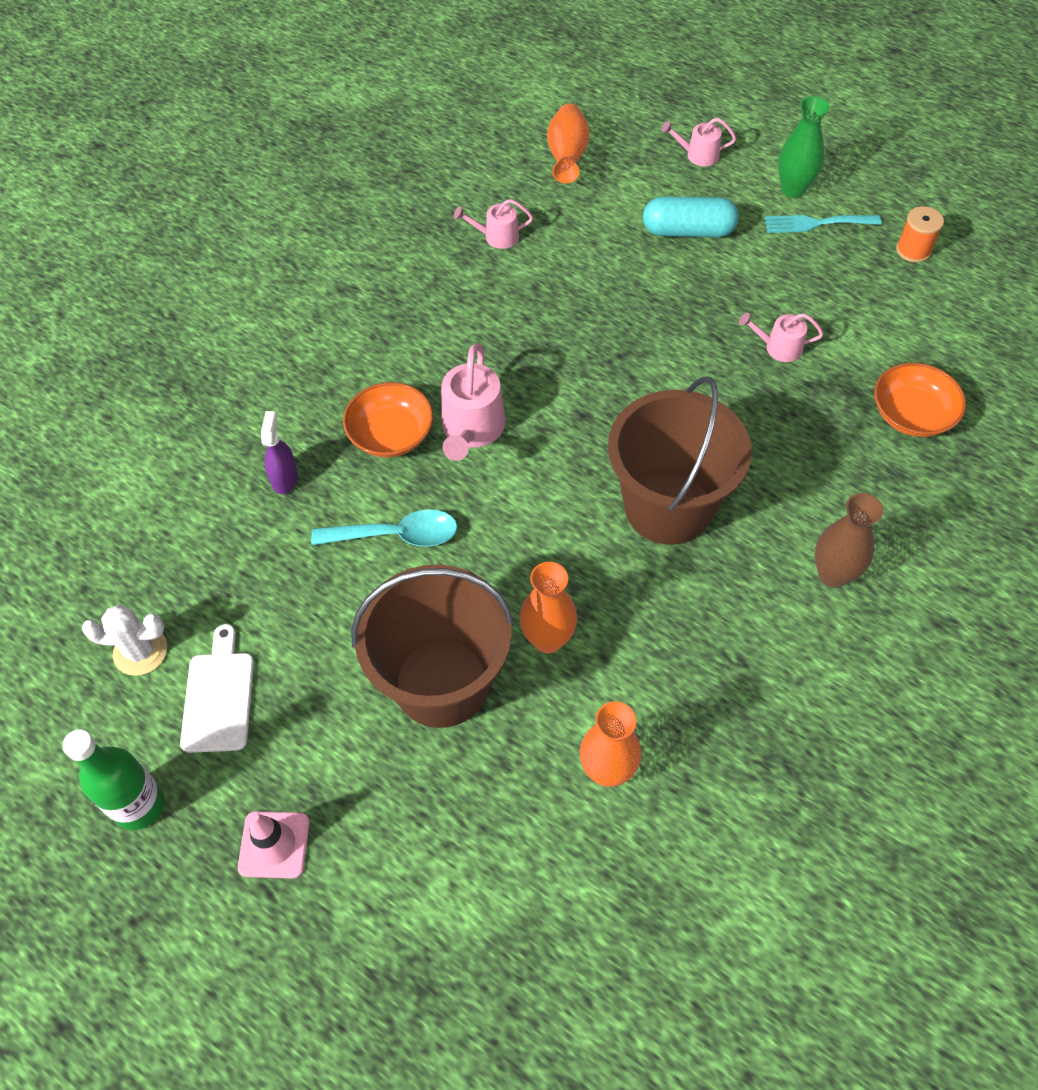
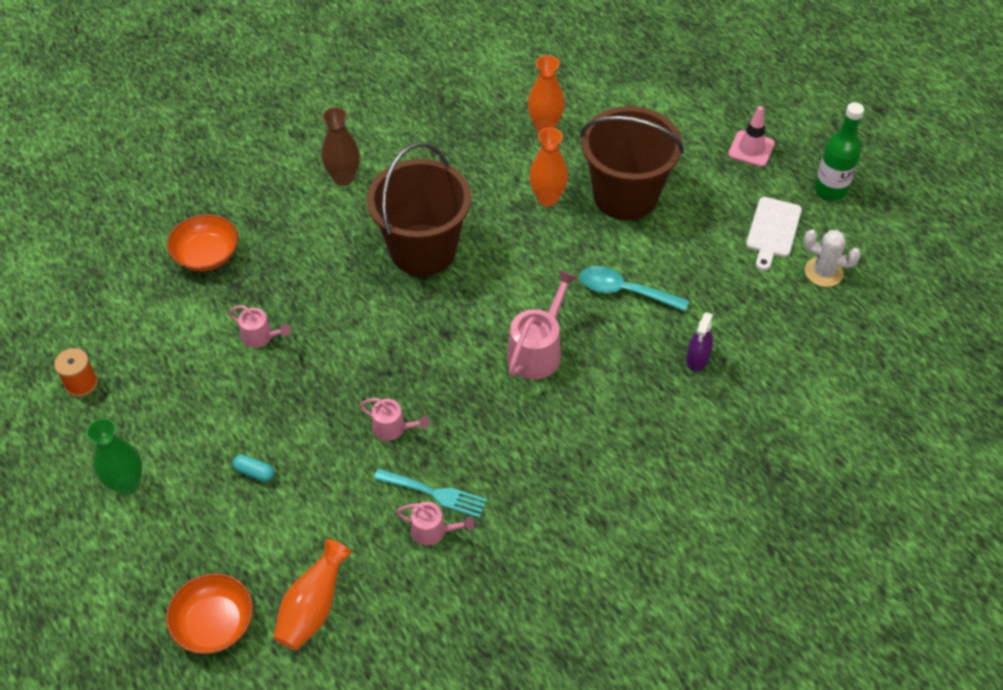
camera: 160 degrees left, 5 degrees down
(391, 434) = (603, 367): orange bowl -> orange bowl (214, 623)
(688, 231) = (254, 472): turquoise capsule -> turquoise capsule, size x0.48
(698, 155) = (182, 560): pink watering can -> pink watering can (393, 428)
(816, 223) = (138, 439): turquoise fork -> turquoise fork (435, 493)

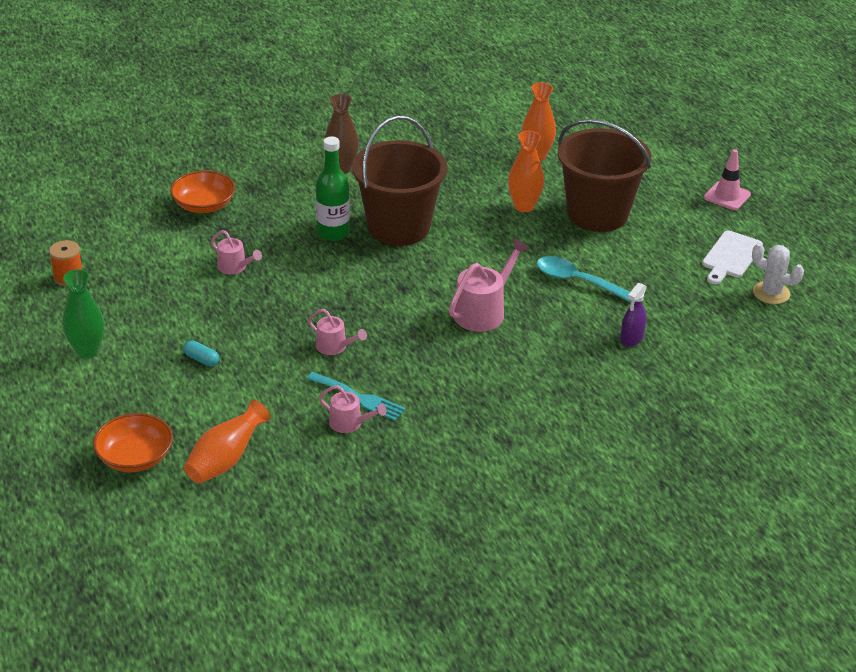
camera: 10 degrees right, 15 degrees down
(830, 189) = (795, 235): green bottle -> green bottle (333, 233)

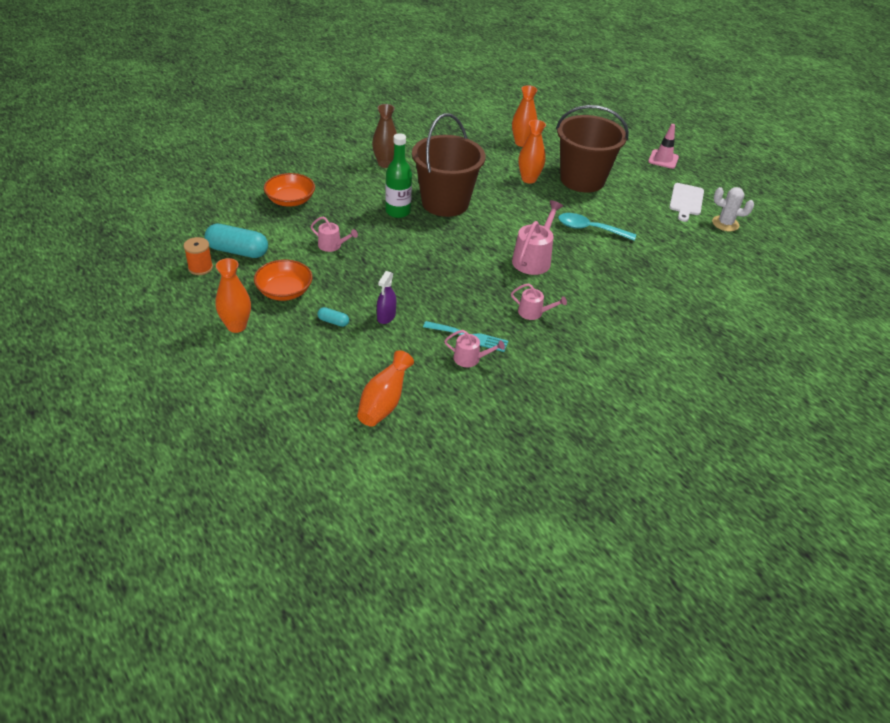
camera: 15 degrees left, 5 degrees up
(87, 351) = (236, 326): green vase -> orange vase
(118, 262) = (237, 251): none -> turquoise capsule
(135, 457) = (308, 411): orange bowl -> orange bowl (284, 291)
(334, 347) = (434, 299): pink watering can -> pink watering can (533, 312)
(631, 338) = (647, 267): purple spray bottle -> purple spray bottle (386, 316)

